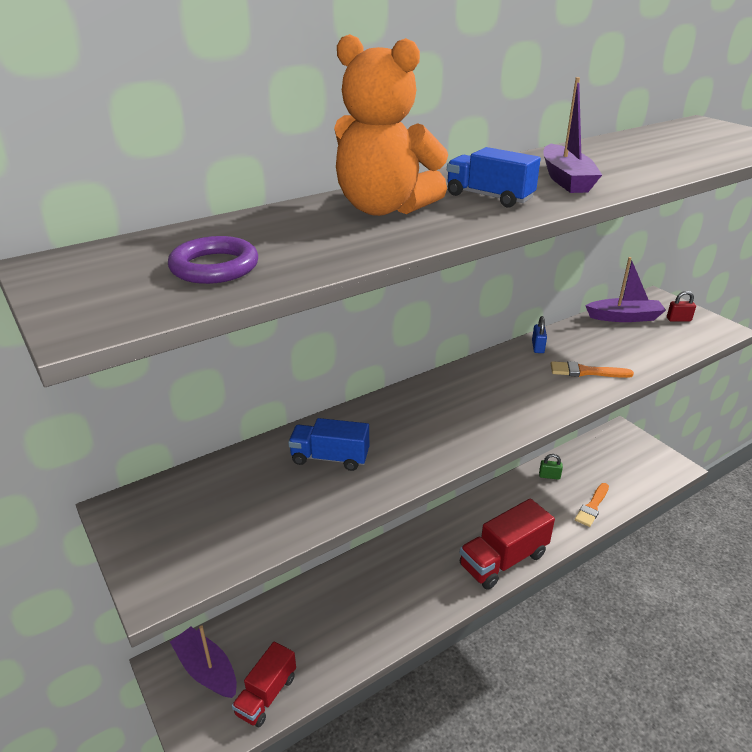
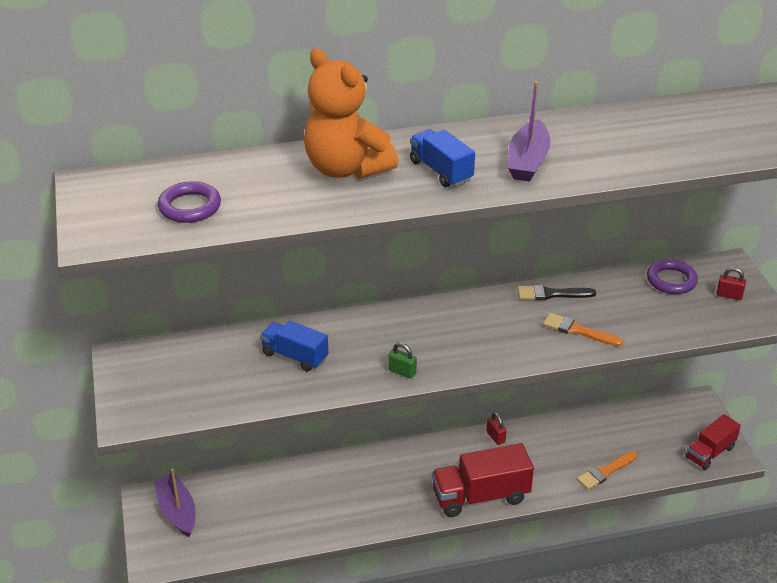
camera: 20 degrees right, 5 degrees up
(266, 695) = (217, 543): red truck -> red truck (710, 452)
(484, 501) = (495, 437): none -> red padlock
(537, 347) = (551, 294): blue padlock -> black brush
(549, 476) = (580, 430): green padlock -> green padlock (402, 372)
(624, 317) = (671, 280): purple boat -> purple ring

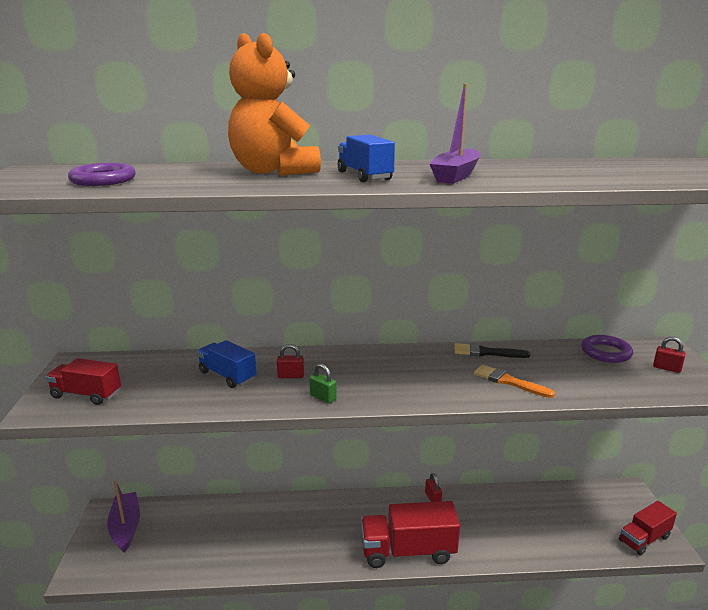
camera: 10 degrees right, 15 degrees down
(162, 397) = (86, 395): none -> red truck
(360, 348) = (291, 376): none -> red padlock
(605, 472) = (535, 544): orange brush -> none

